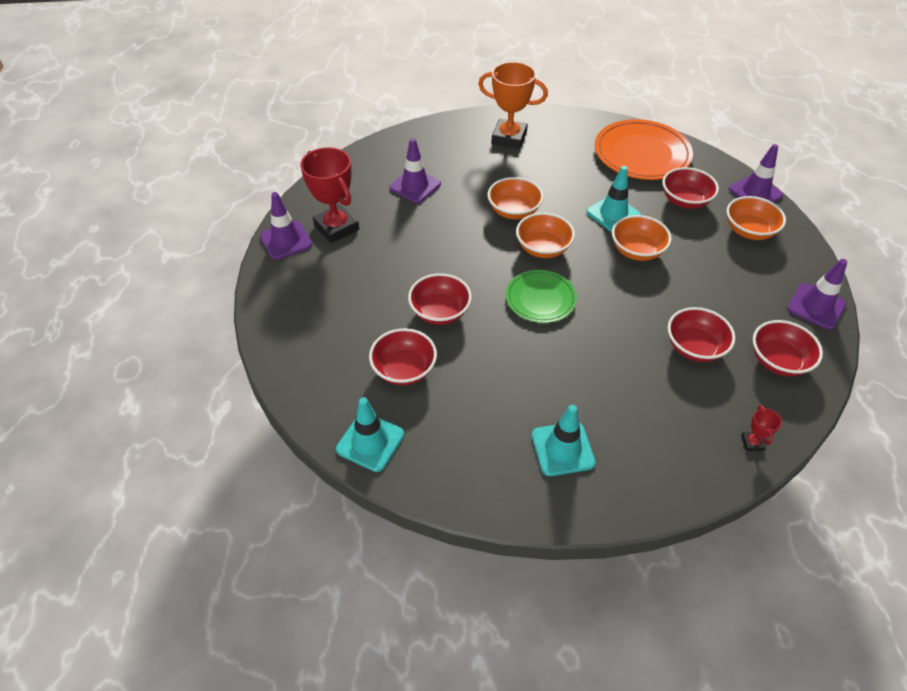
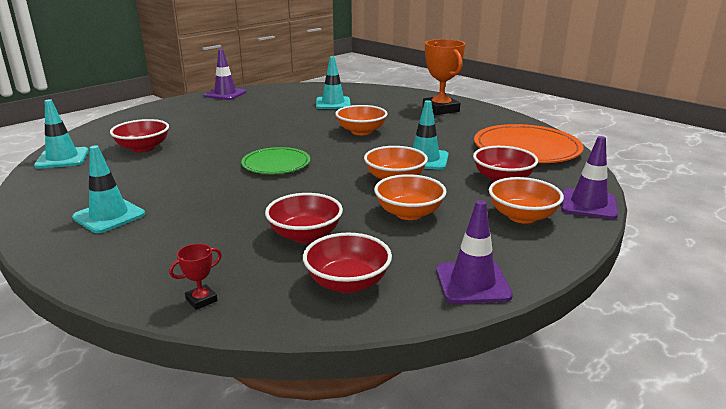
camera: 50 degrees right, 25 degrees down
(336, 227) = (256, 99): red trophy -> none
(415, 186) = (333, 103): purple traffic cone -> turquoise traffic cone
(440, 312) = (215, 141): red bowl -> none
(543, 248) = (336, 150): orange bowl -> orange bowl (409, 213)

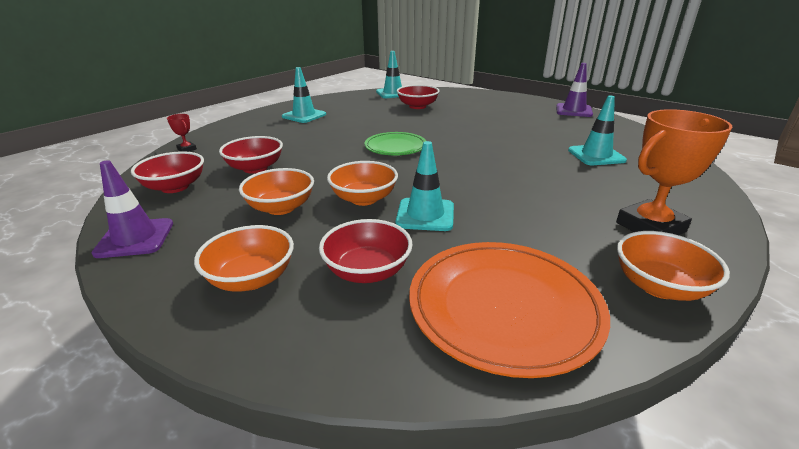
camera: 85 degrees right, 5 degrees up
(361, 131) = (504, 175): orange bowl -> orange bowl (659, 286)
(588, 204) = (271, 350): purple traffic cone -> none

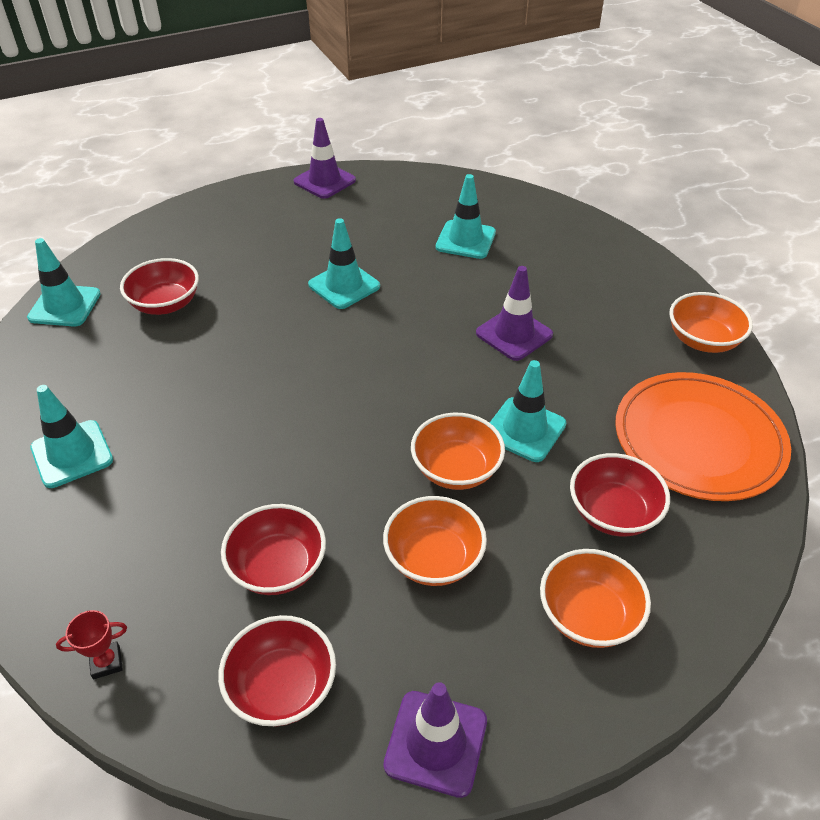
camera: 65 degrees left, 15 degrees up
(395, 147) = (314, 387): green plate -> none
(489, 135) = (344, 285): none -> turquoise traffic cone
(522, 191) = (514, 334): none -> purple traffic cone
(650, 227) = (622, 293): orange trophy -> none

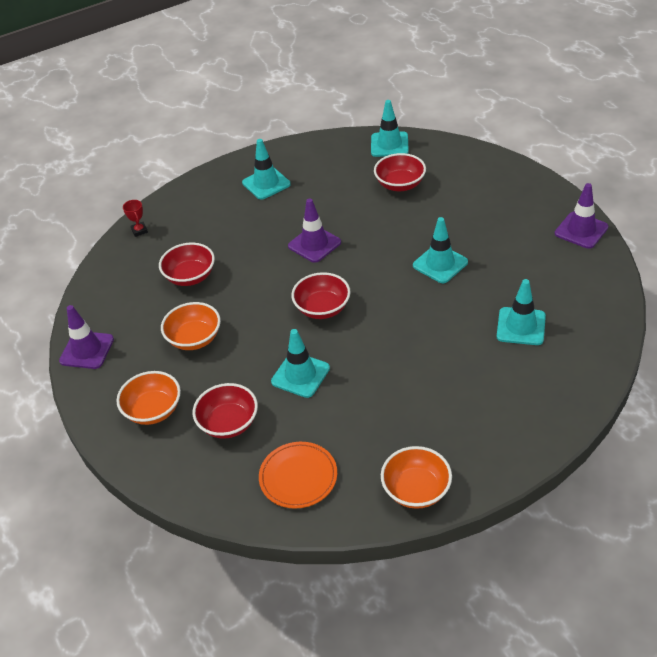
camera: 90 degrees right, 0 degrees up
(282, 687) = (121, 291): red bowl -> red bowl (322, 308)
(456, 469) = (262, 342): orange bowl -> none
(514, 334) = (402, 364): purple traffic cone -> purple traffic cone (314, 244)
(698, 440) = (298, 477): orange plate -> orange plate, size x0.61

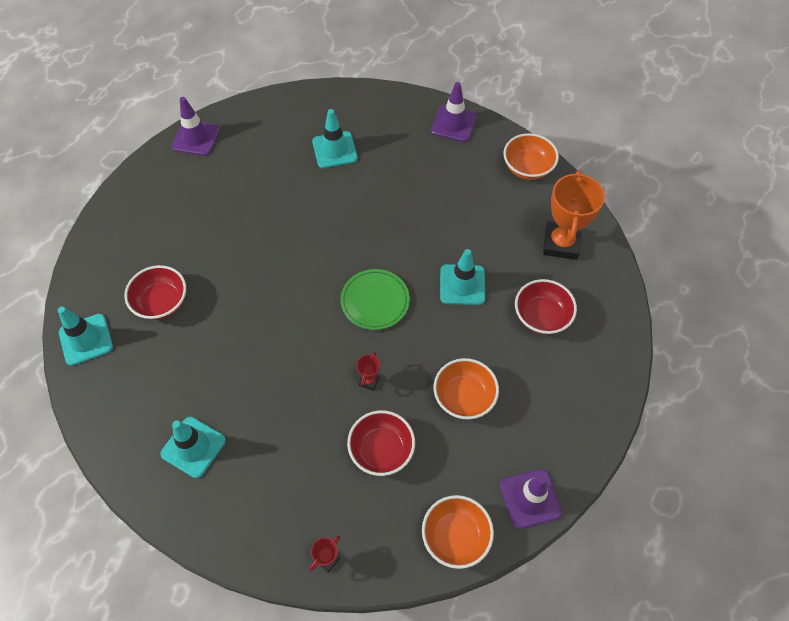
camera: 120 degrees left, 15 degrees up
(153, 410) = (563, 386): orange bowl -> orange bowl (455, 536)
(250, 285) = (369, 381): none -> red trophy
(298, 477) = (561, 243): orange plate -> orange trophy
(314, 244) = (286, 346): purple traffic cone -> purple traffic cone (453, 124)
(322, 308) = (375, 301): red bowl -> green plate
(440, 264) = (277, 227): turquoise traffic cone -> none

